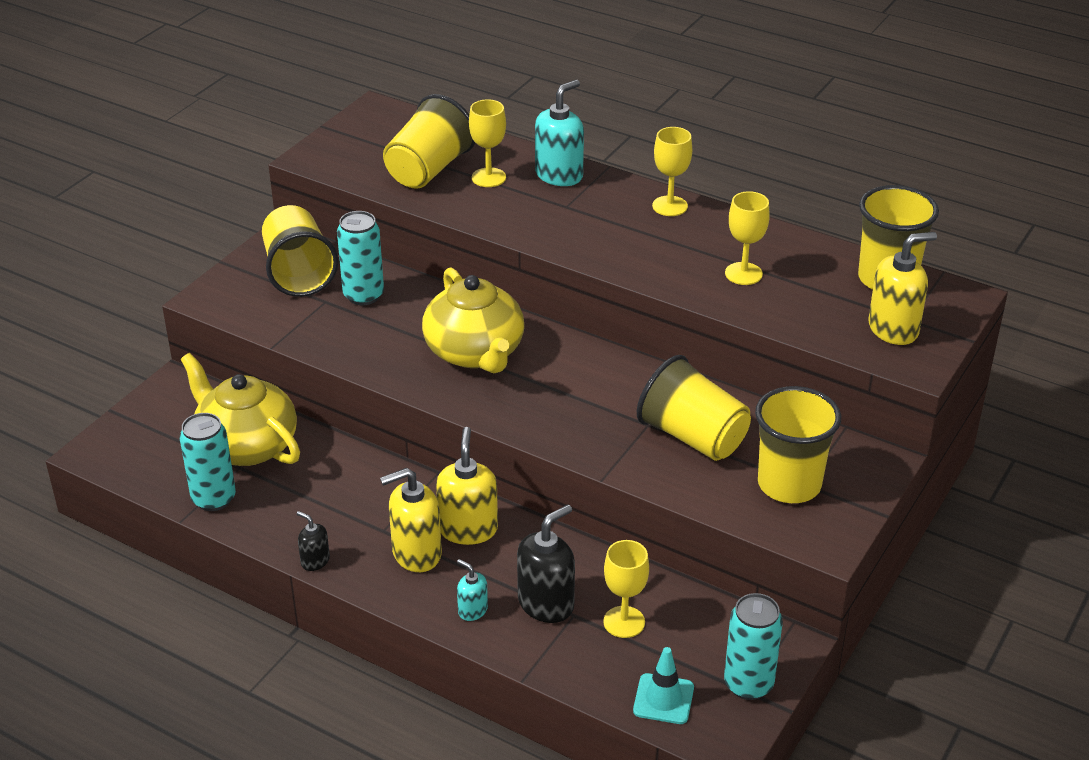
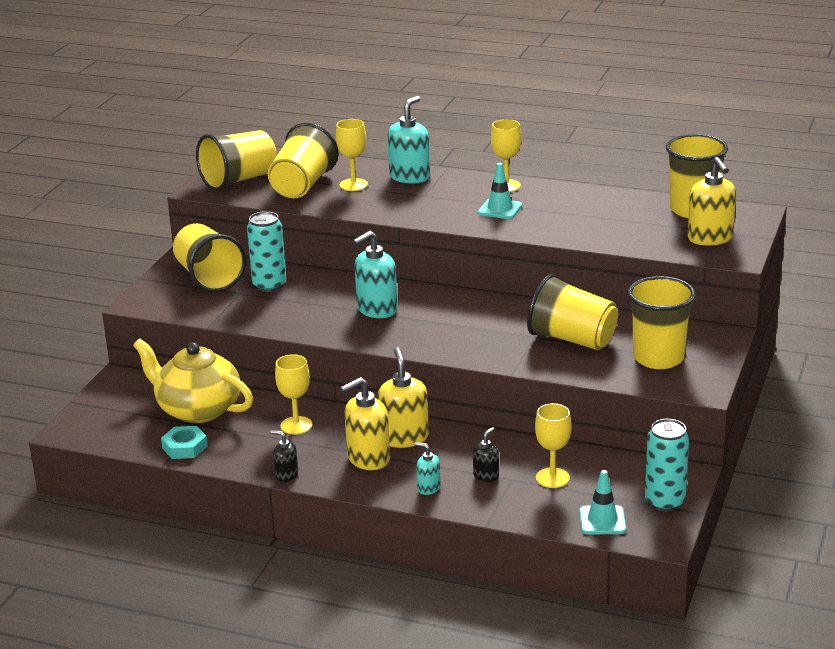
camera: 10 degrees left, 10 degrees down
(214, 499) = (185, 447): turquoise can -> turquoise nut
(358, 151) = (239, 180): none -> yellow cup
(475, 352) = (376, 309): yellow teapot -> turquoise soap dispenser
(546, 603) = (486, 475): black soap dispenser -> black soap dispenser, size x0.53
(649, 242) = (500, 209): none -> turquoise traffic cone
(743, 274) = (581, 219): yellow goblet -> yellow goblet (296, 425)
(893, 329) = (710, 238): yellow soap dispenser -> yellow soap dispenser turned 105 degrees clockwise

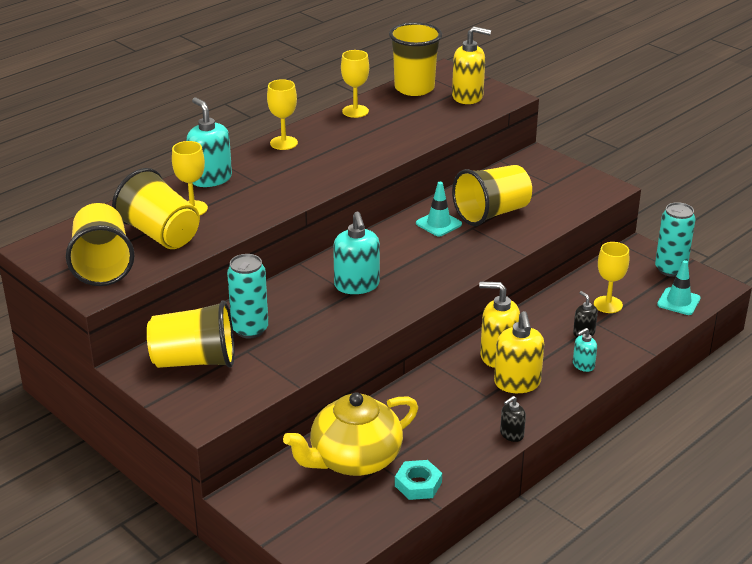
camera: 65 degrees left, 5 degrees up
(296, 425) = (432, 407): yellow goblet -> yellow goblet (355, 111)
(500, 209) = (325, 158): turquoise traffic cone -> turquoise traffic cone (438, 224)
(658, 358) = (550, 189): yellow cup -> none

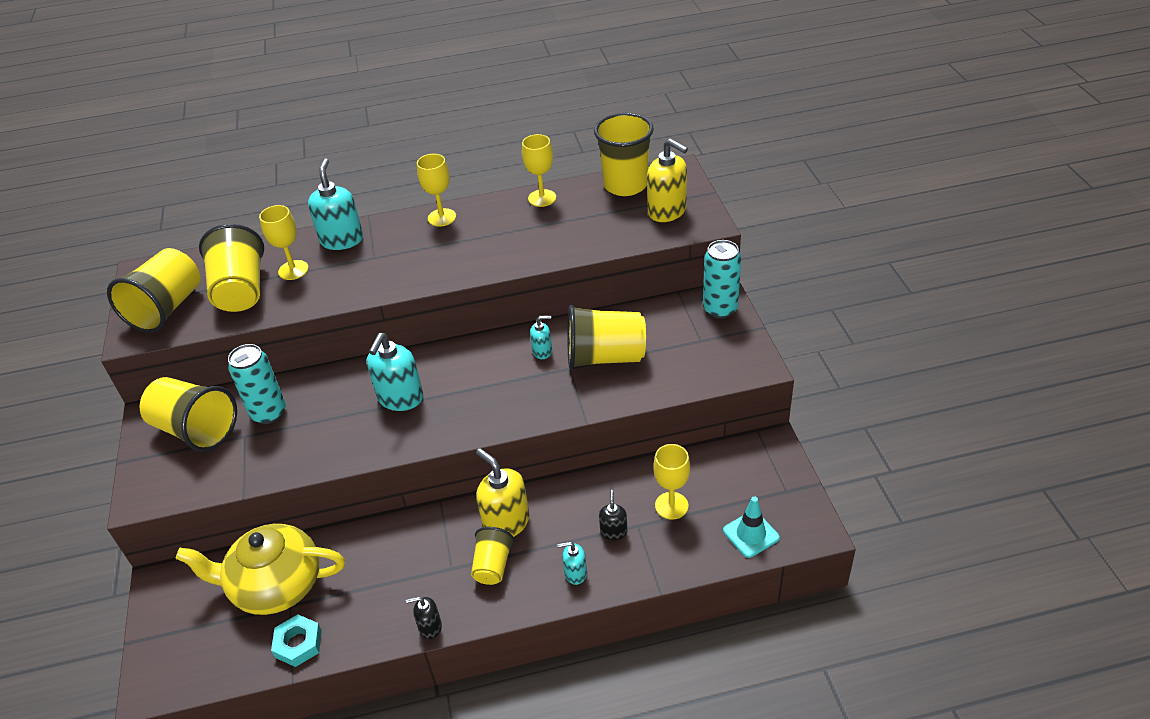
camera: 35 degrees right, 10 degrees up
(438, 224) = (542, 351): turquoise traffic cone -> turquoise soap dispenser
(517, 383) = (493, 565): yellow soap dispenser -> yellow cup
(670, 269) = (781, 486): turquoise can -> turquoise can (720, 309)

